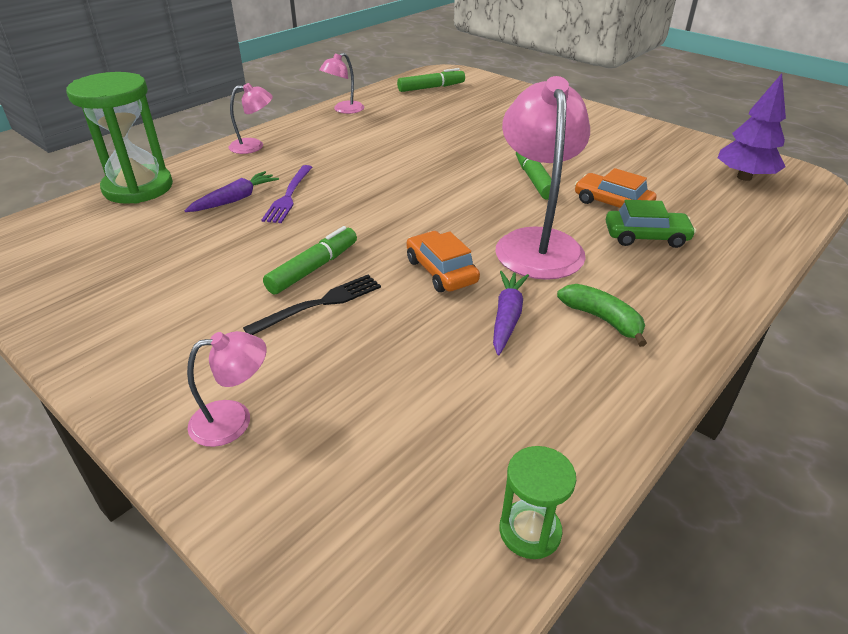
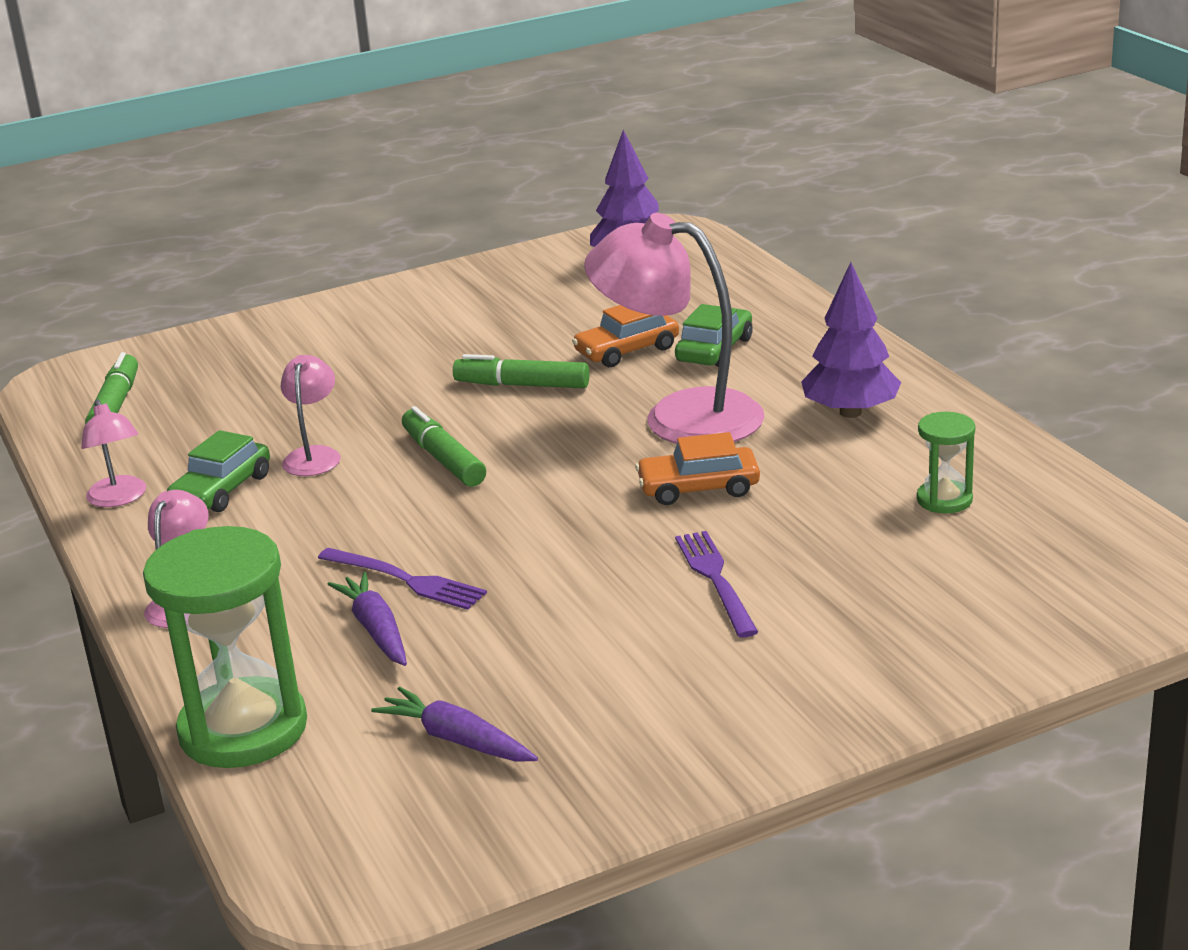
camera: 65 degrees left, 10 degrees down
(234, 420) = (902, 653): pink lamp -> pink lamp (314, 455)
(313, 268) = (630, 577): green marker -> green marker (443, 459)
(320, 304) = (715, 579): black fork -> purple fork
(363, 129) = (222, 490): none -> green car
(507, 317) = (815, 463): purple carrot -> purple carrot (456, 740)
(530, 531) = (1108, 510): green hourglass -> green hourglass (944, 500)
(602, 319) = (850, 412): green banana -> purple tree

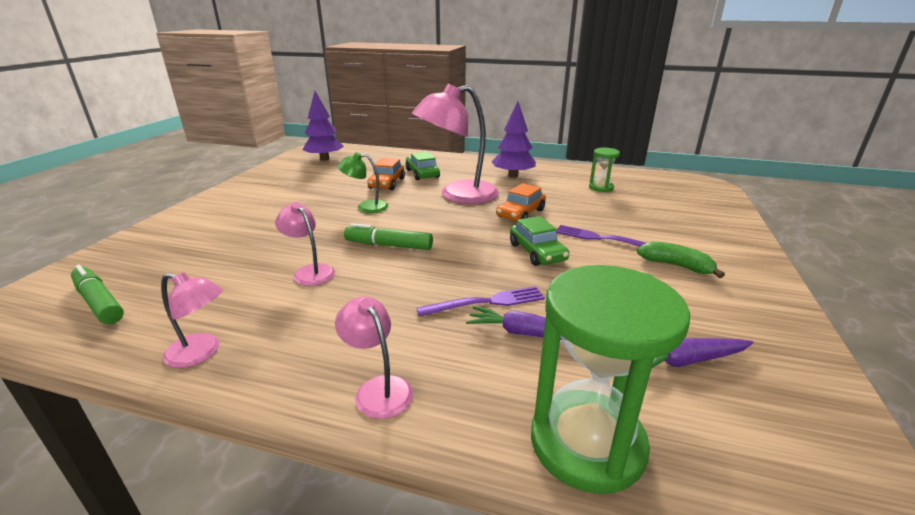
camera: 50 degrees left, 0 degrees up
(222, 490) = (279, 312): green car -> green car (537, 252)
(522, 385) = (366, 207): green marker -> green lamp
(714, 662) = (676, 266): none -> green banana

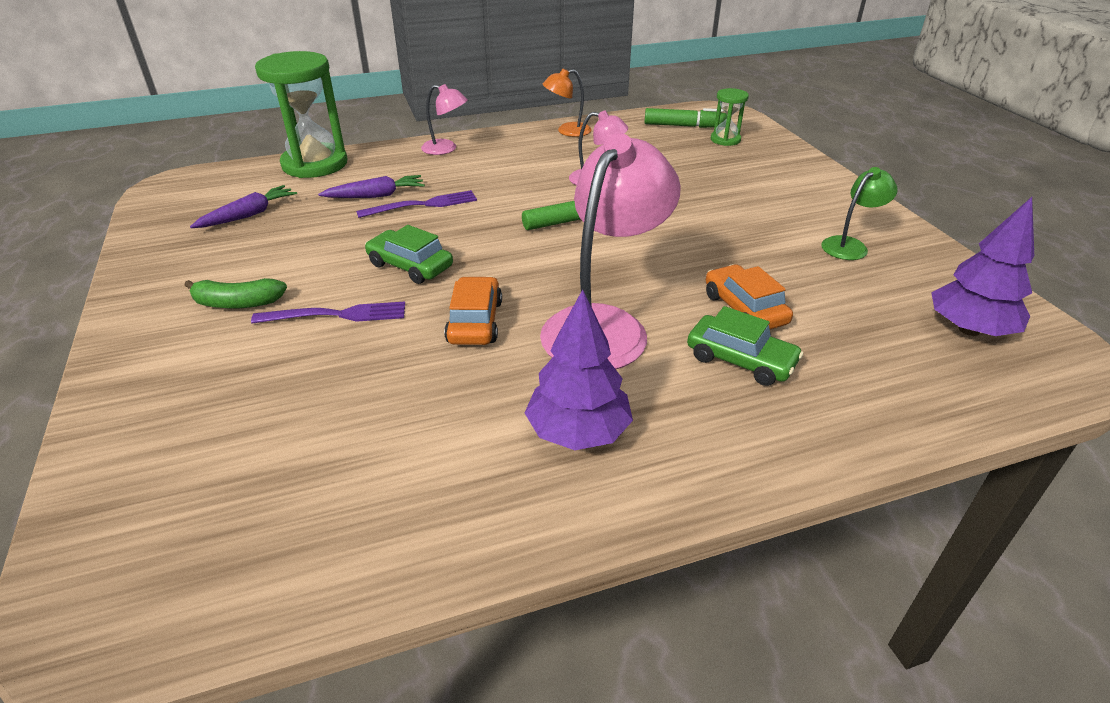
camera: 145 degrees right, 10 degrees up
(201, 353) = (567, 131): pink lamp -> orange lamp
(366, 207) = (683, 255): green lamp -> green lamp (850, 245)
(487, 302) = (423, 205): purple fork -> purple fork turned 150 degrees counterclockwise
(601, 187) = (371, 466): green hourglass -> green hourglass (725, 140)

